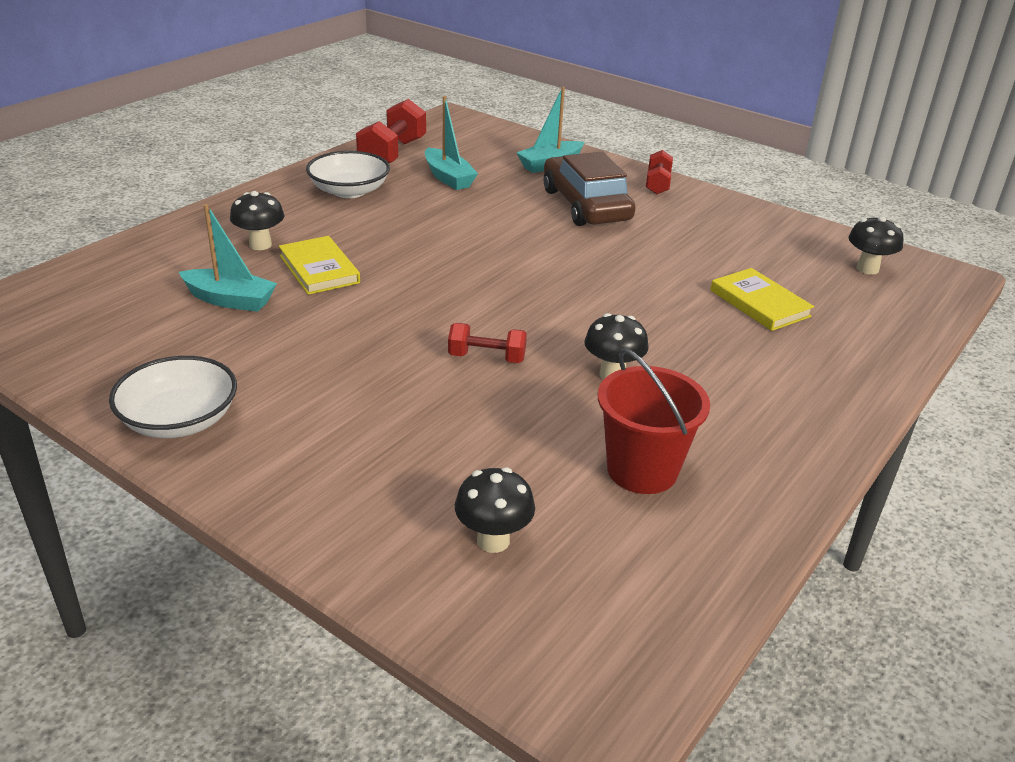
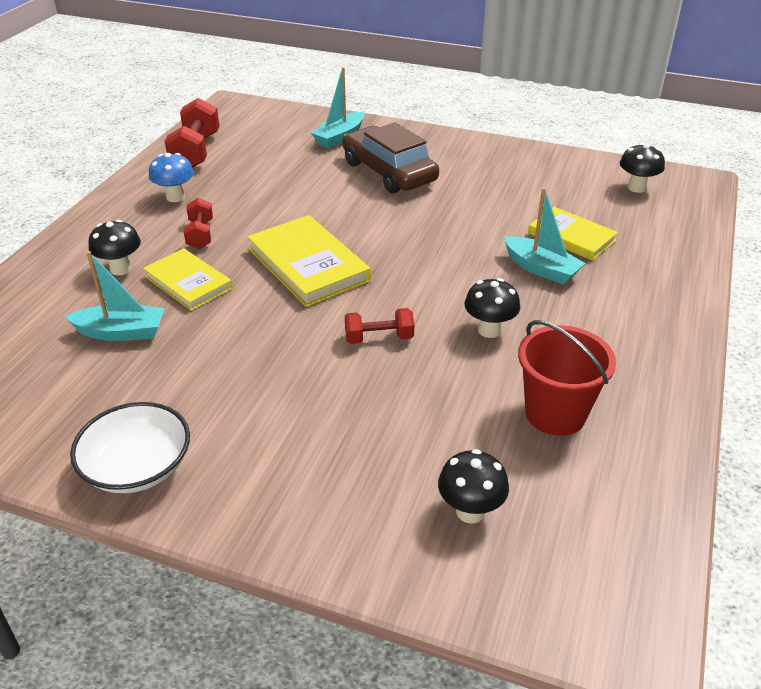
camera: 15 degrees left, 5 degrees up
(349, 191) = (175, 197): white bowl -> blue mushroom
(448, 178) = (258, 167): turquoise boat -> turquoise boat (541, 269)
(450, 276) = (308, 265): none -> yellow book
(657, 184) = (438, 140): red dumbbell -> red dumbbell (200, 234)

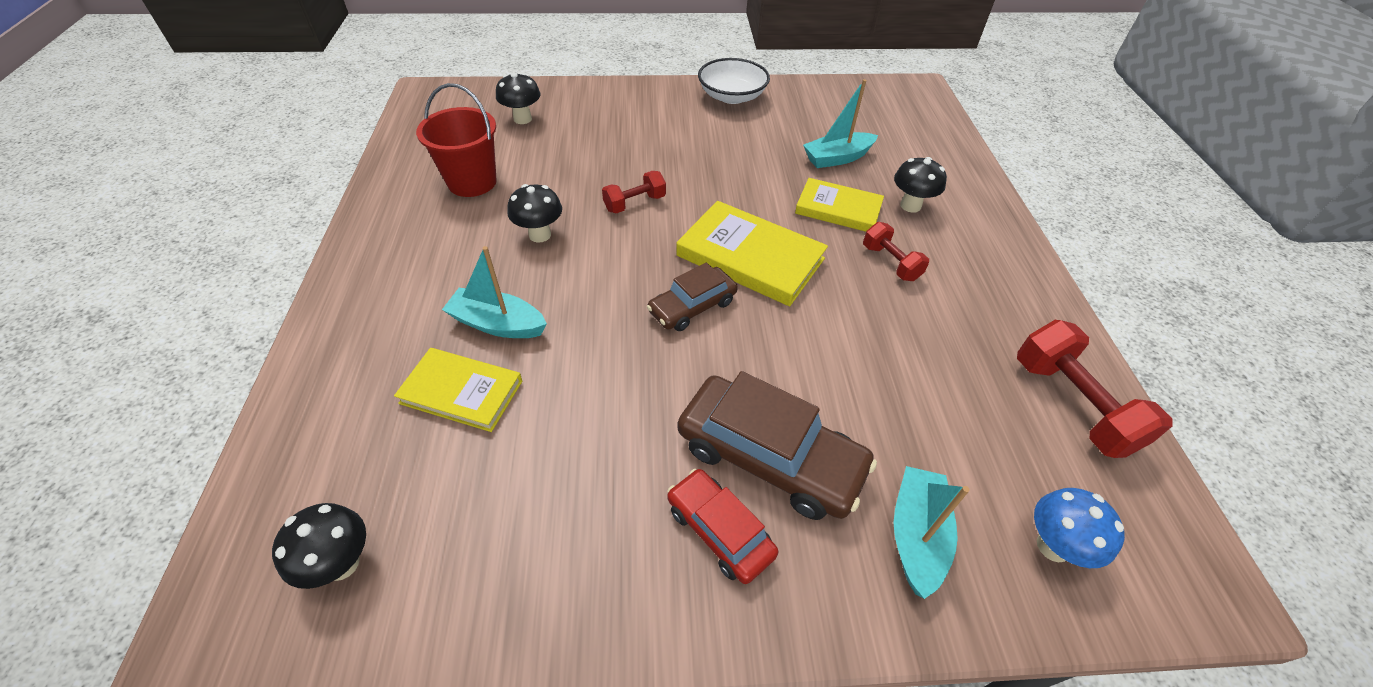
camera: 155 degrees right, 10 degrees up
(175, 197) = (981, 307): blue mushroom -> blue mushroom (1053, 546)
(382, 245) = (692, 306): none -> brown car
(435, 157) = (719, 530): none -> red car

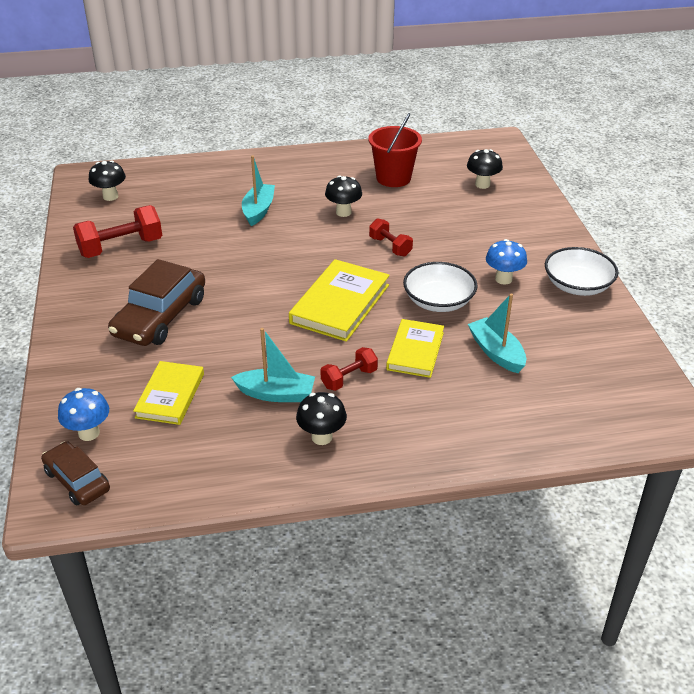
camera: 85 degrees right, 10 degrees down
(461, 392) = (206, 208): yellow book -> yellow book (170, 395)
(692, 306) = (283, 280): brown car -> brown car (77, 480)
(715, 135) = (503, 279): none -> blue mushroom
(719, 530) = (114, 300): red car -> none
(750, 182) = (438, 301): none -> white bowl
(910, 206) = (434, 397): black mushroom -> black mushroom (322, 437)
(916, 535) = (103, 373): turquoise boat -> turquoise boat (276, 394)
(1072, 405) = (201, 466): red dumbbell -> red dumbbell (121, 247)

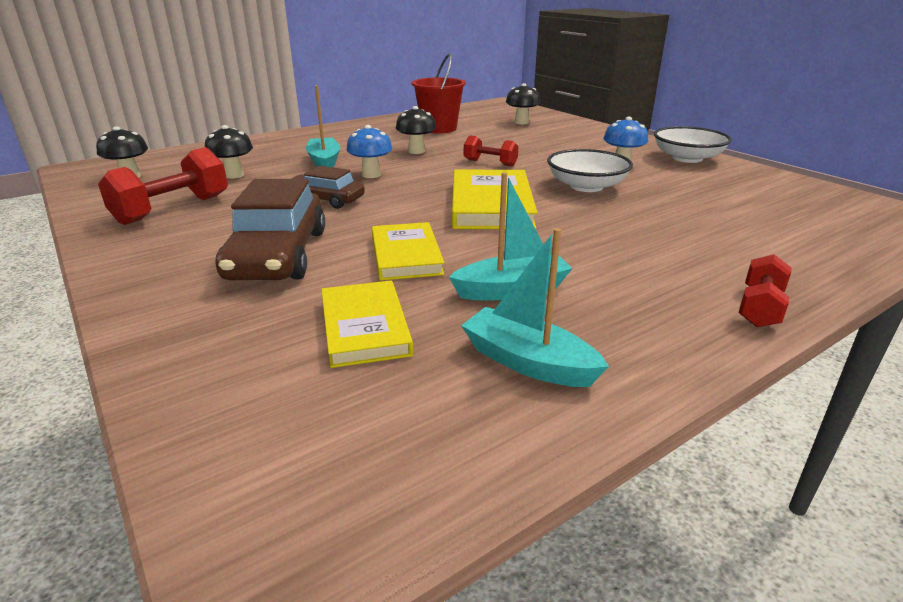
camera: 25 degrees left, 10 degrees down
(77, 480) = (291, 494): brown car -> brown car (325, 199)
(89, 433) = (262, 411): blue mushroom -> blue mushroom (371, 175)
(322, 437) = (623, 316): black mushroom -> black mushroom (234, 175)
(349, 378) = (579, 257): red dumbbell -> red dumbbell (759, 308)
(415, 351) = (617, 222): yellow book -> yellow book (406, 255)
(496, 352) = (693, 207): turquoise boat -> turquoise boat (528, 362)

